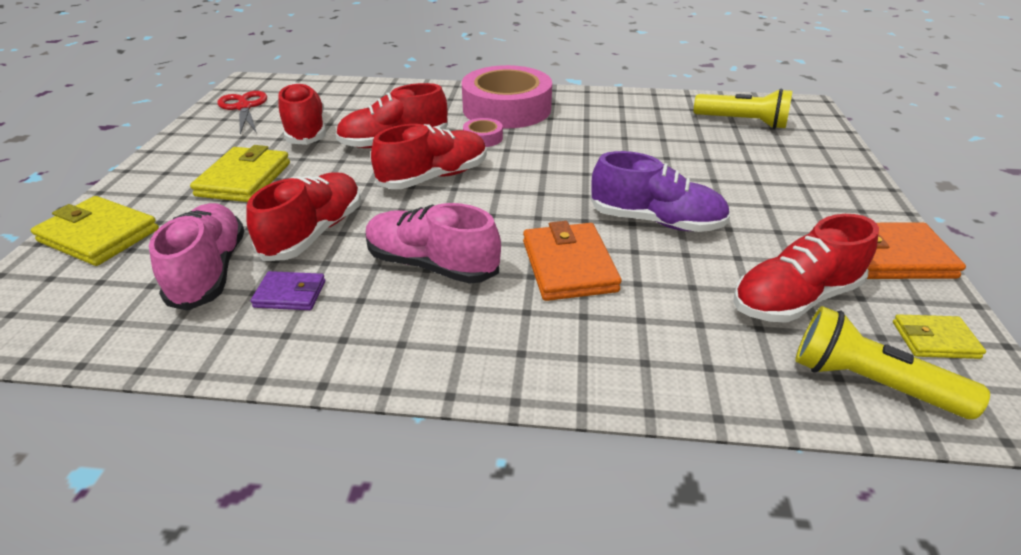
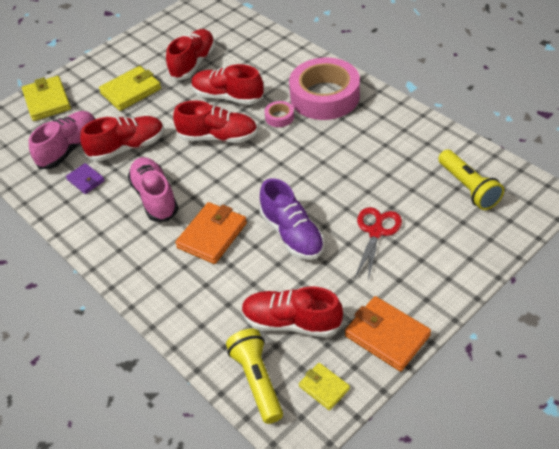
camera: 45 degrees right, 10 degrees up
(244, 107) = (181, 26): red scissors -> red scissors (376, 232)

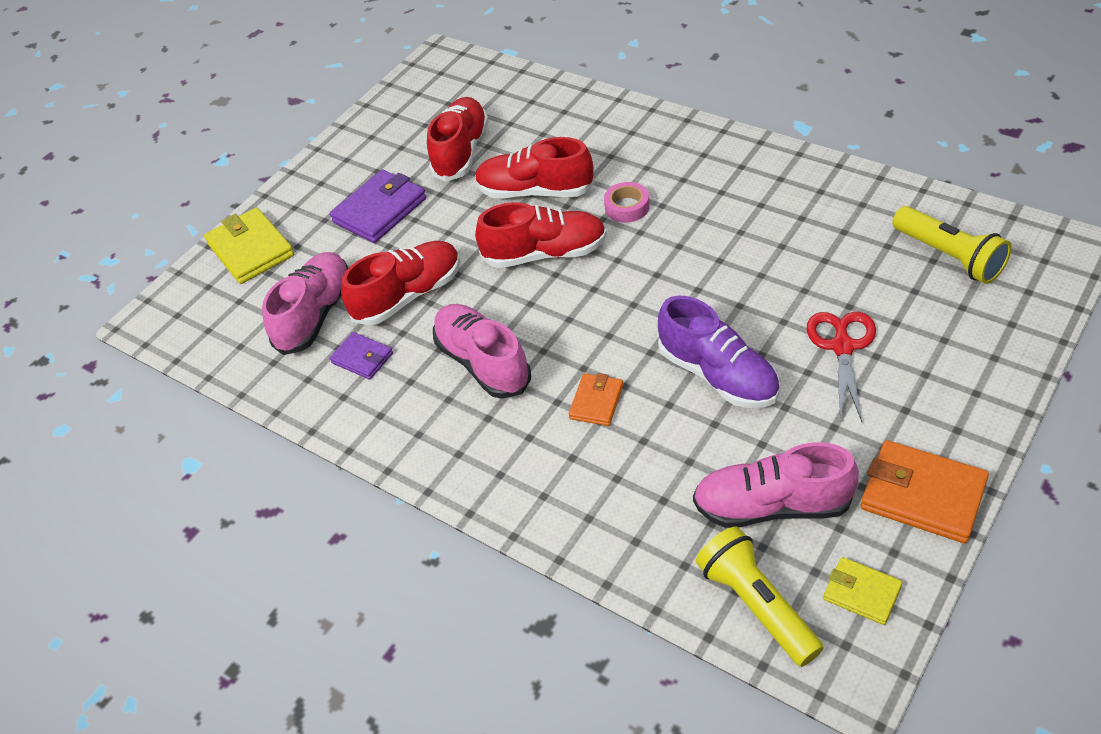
camera: 10 degrees left, 0 degrees up
(131, 91) = (380, 210): yellow wallet -> purple wallet
(212, 235) = (596, 402): orange wallet -> orange wallet, size x0.58
(291, 322) = (772, 506): red shoe -> pink shoe
(324, 96) = (682, 164): pink tape -> none

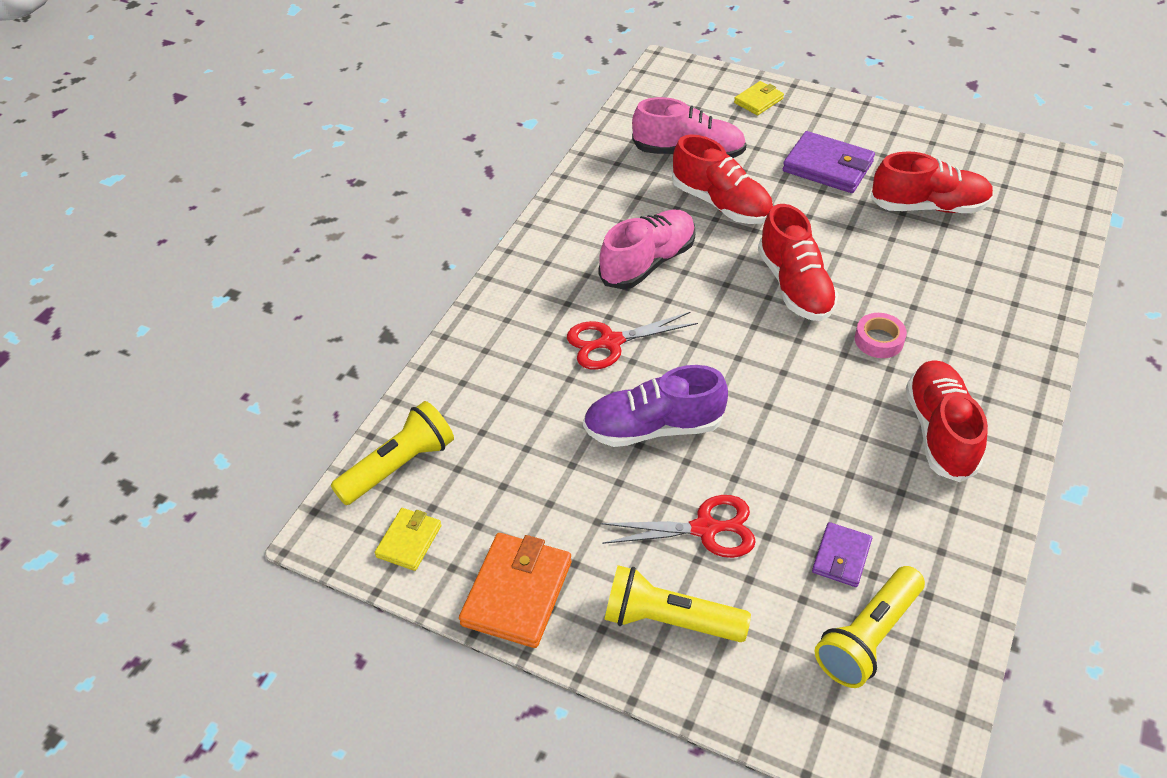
camera: 75 degrees right, 0 degrees up
(251, 249) = (758, 101): yellow wallet -> yellow wallet, size x0.58
(362, 358) = (643, 189): purple wallet -> purple wallet (841, 557)
(535, 191) = (884, 268): red shoe -> red shoe (939, 431)
(596, 402) = (610, 342): orange wallet -> red scissors
(718, 375) = (653, 428): purple shoe -> purple shoe turned 45 degrees clockwise
(772, 506) = (500, 474): pink shoe -> none
(944, 380) = (669, 620): none -> yellow flashlight

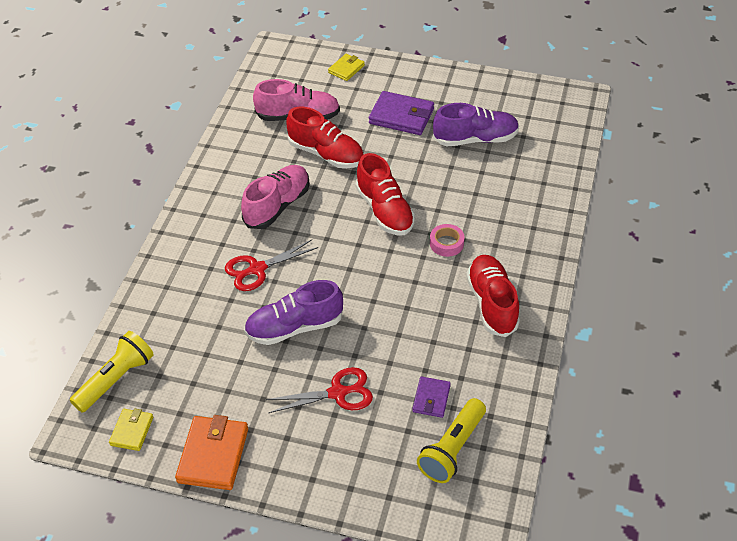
camera: 10 degrees left, 0 degrees up
(669, 620) = (319, 458): yellow flashlight -> none
(928, 207) = (475, 139): red shoe -> purple shoe

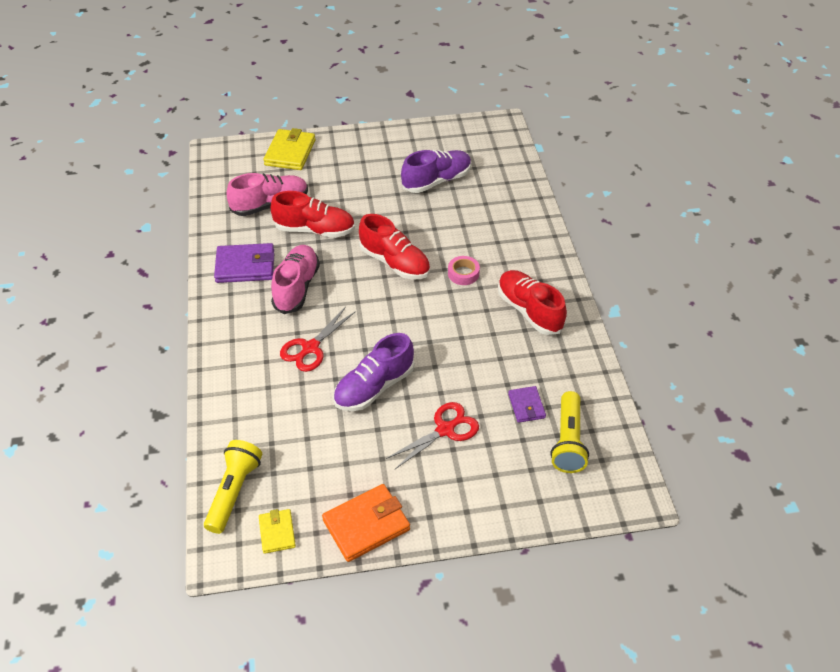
camera: 25 degrees left, 0 degrees up
(213, 455) = (366, 525): orange wallet -> orange wallet turned 75 degrees clockwise
(346, 69) = (290, 152): yellow wallet -> yellow wallet, size x1.74
(401, 116) = (362, 179): purple wallet -> purple wallet (245, 266)

